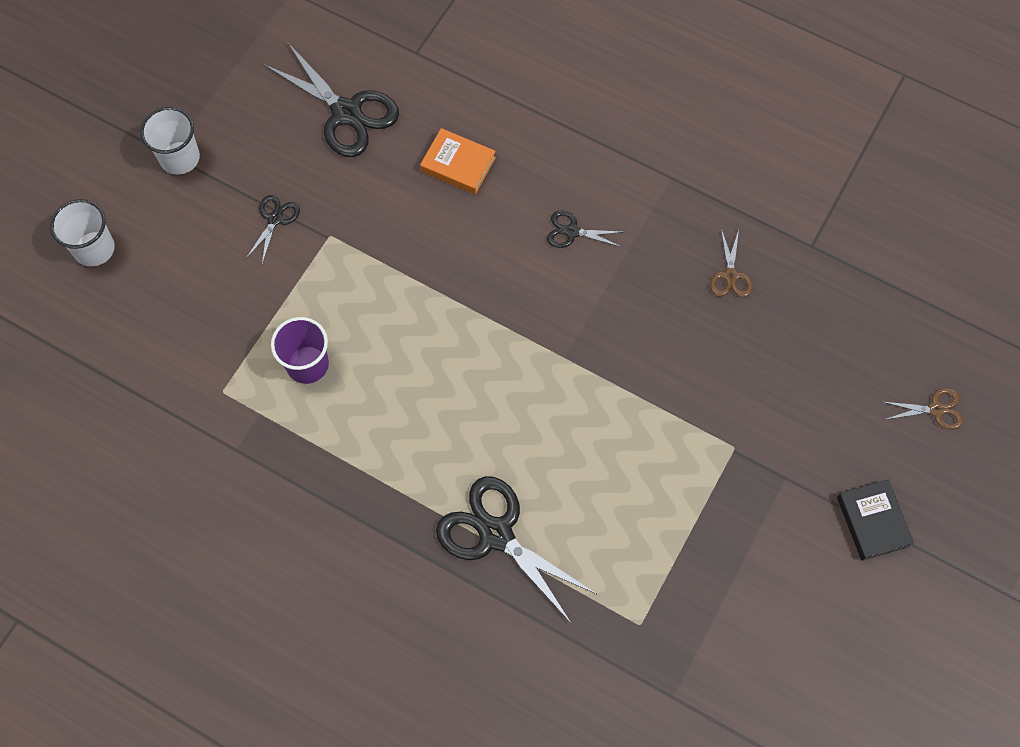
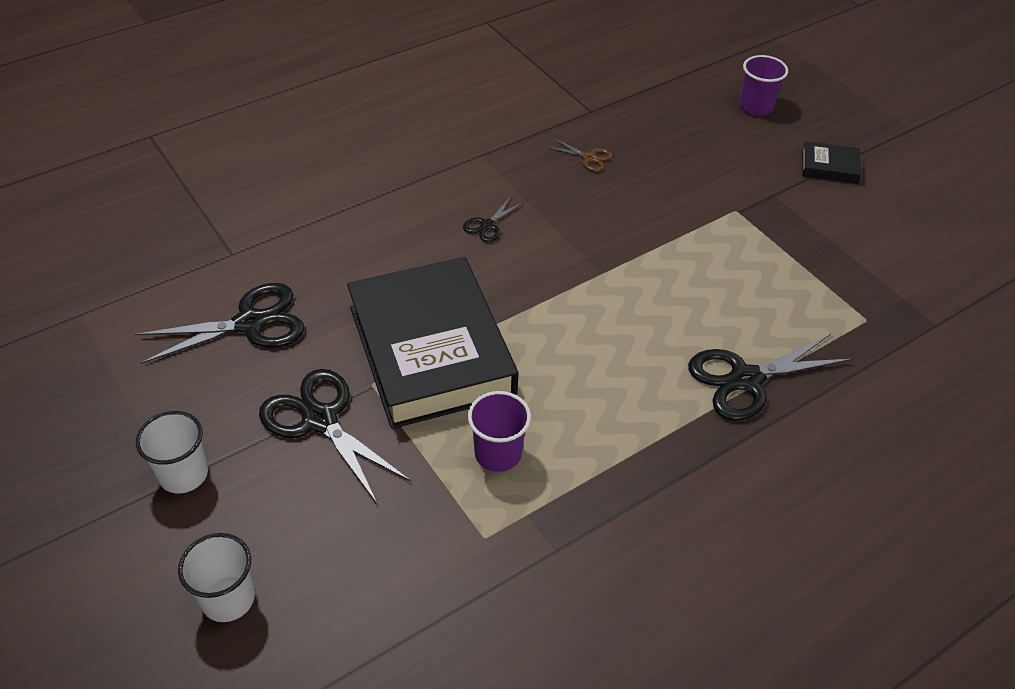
camera: 65 degrees left, 20 degrees down
(275, 219) = (320, 420): black scissors -> black scissors, size x2.02
(390, 261) = (431, 350): none -> black book
(458, 164) = (369, 269): orange book -> none
(936, 409) = (755, 107): brown scissors -> purple cup

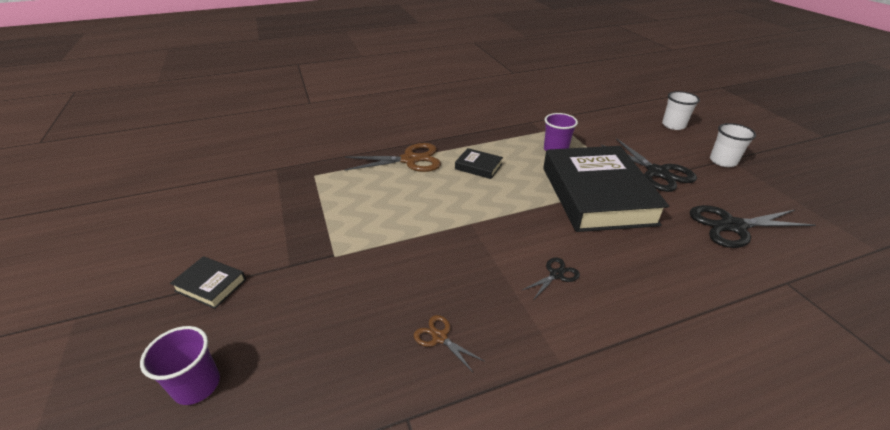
camera: 165 degrees left, 10 degrees down
(626, 382) = (478, 166): none -> black book
(746, 379) = (410, 160): black scissors -> brown scissors

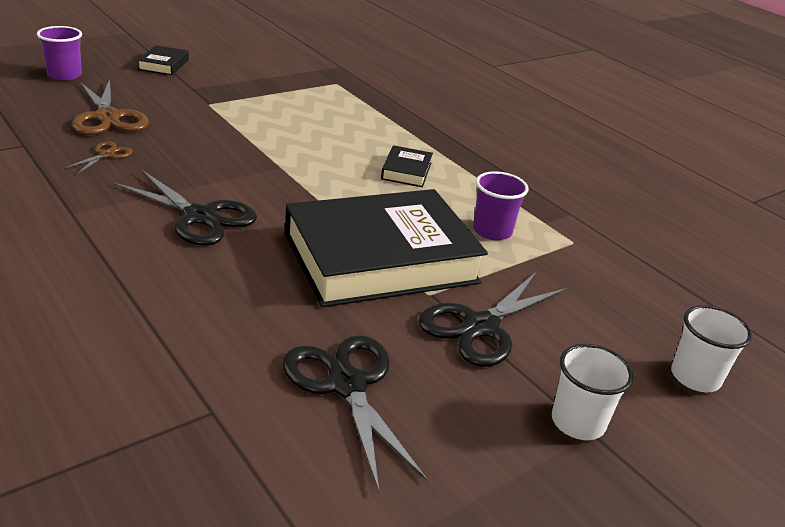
camera: 70 degrees right, 5 degrees down
(410, 160) = (397, 128): brown scissors -> brown scissors (108, 117)
(556, 275) = (200, 217): black scissors -> black scissors, size x2.02

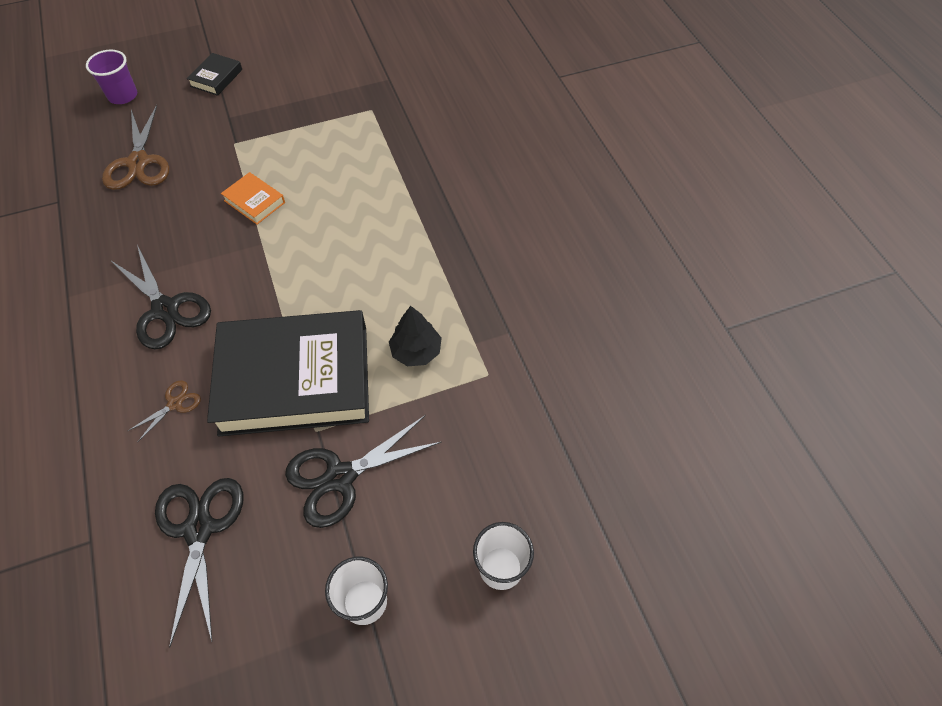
camera: 20 degrees right, 25 degrees up
(106, 155) = (119, 218): brown scissors -> brown scissors (175, 404)
(255, 140) = (254, 201): none -> orange book
(406, 171) = (376, 255): black book -> none
(492, 231) = (416, 351): purple cup -> black tree

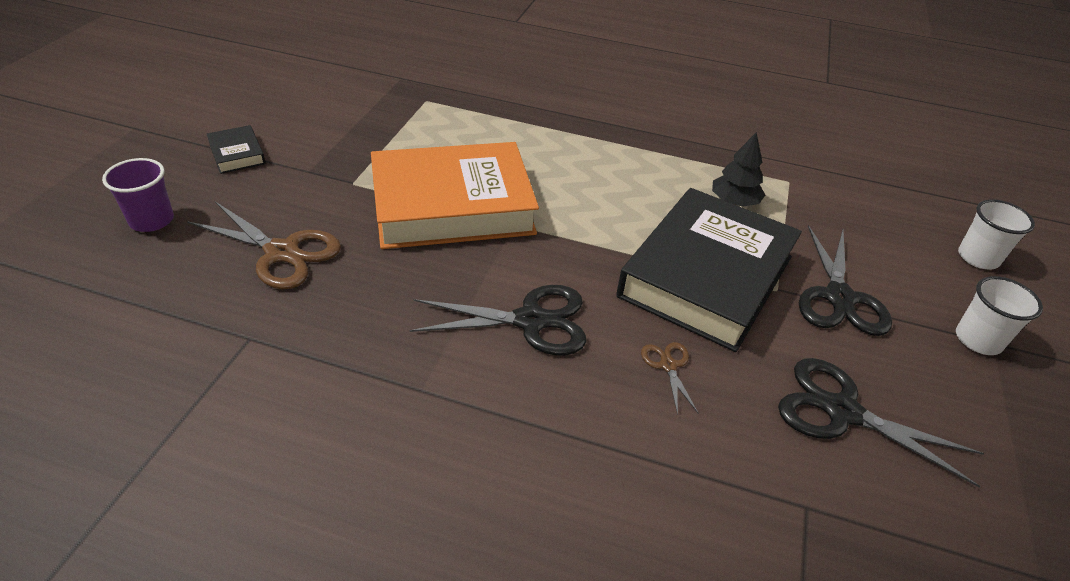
camera: 55 degrees left, 15 degrees down
(254, 201) = (452, 205): orange book -> orange book, size x2.50

